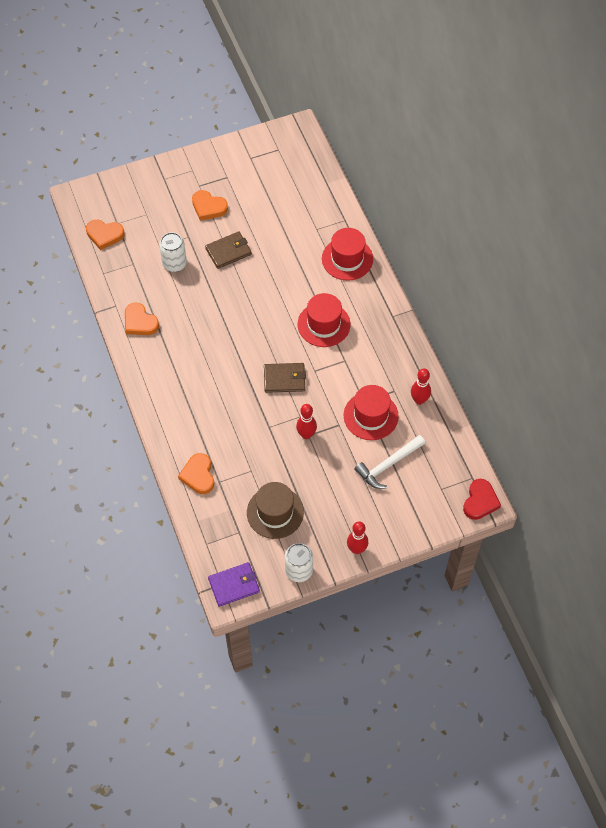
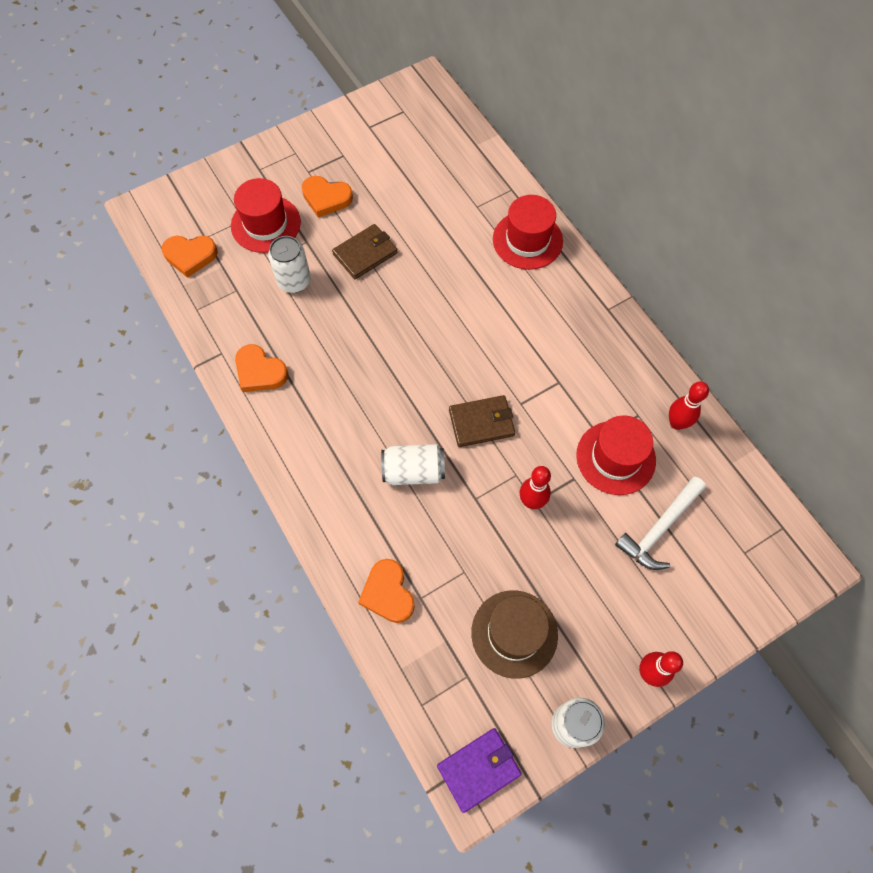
camera: 10 degrees left, 5 degrees up
(231, 403) = (413, 471): none -> white can
(324, 324) = (517, 335): red hat -> red hat (266, 224)
(480, 501) = (805, 562): red heart -> none

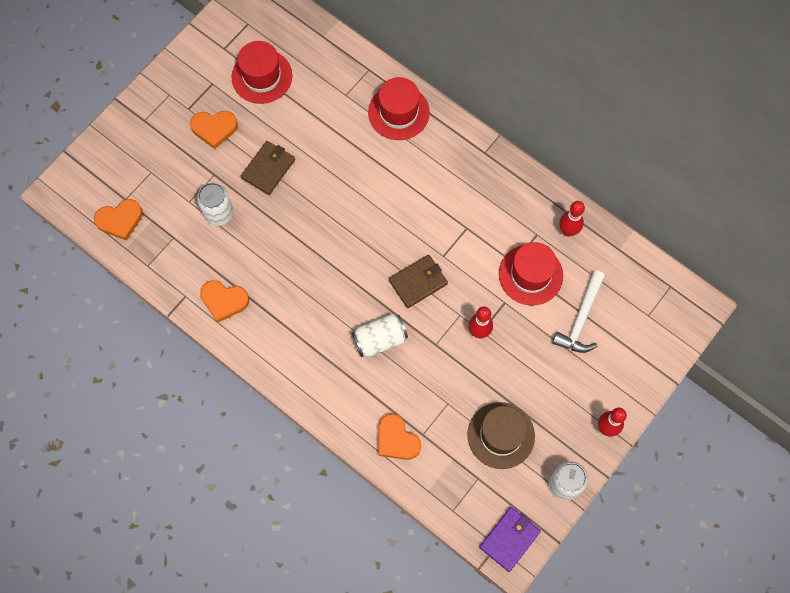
camera: 20 degrees left, 5 degrees up
(266, 224) = (172, 170): red hat -> red hat (262, 76)

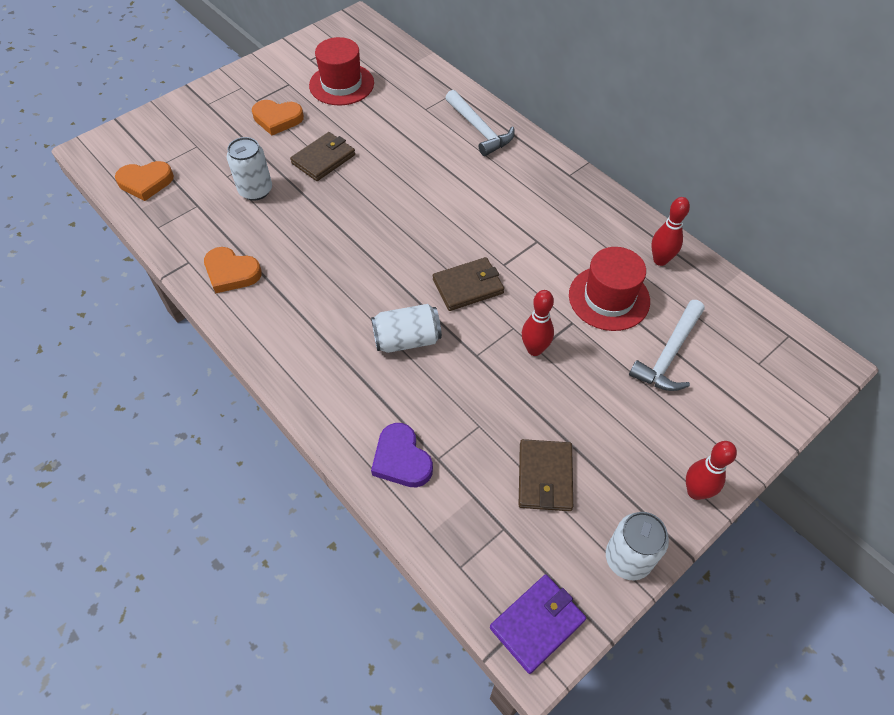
camera: 10 degrees right, 15 degrees down
(396, 439) = (401, 459): orange heart -> purple heart
(398, 112) = (479, 129): red hat -> white hammer
(501, 435) = (545, 477): brown hat -> brown wallet

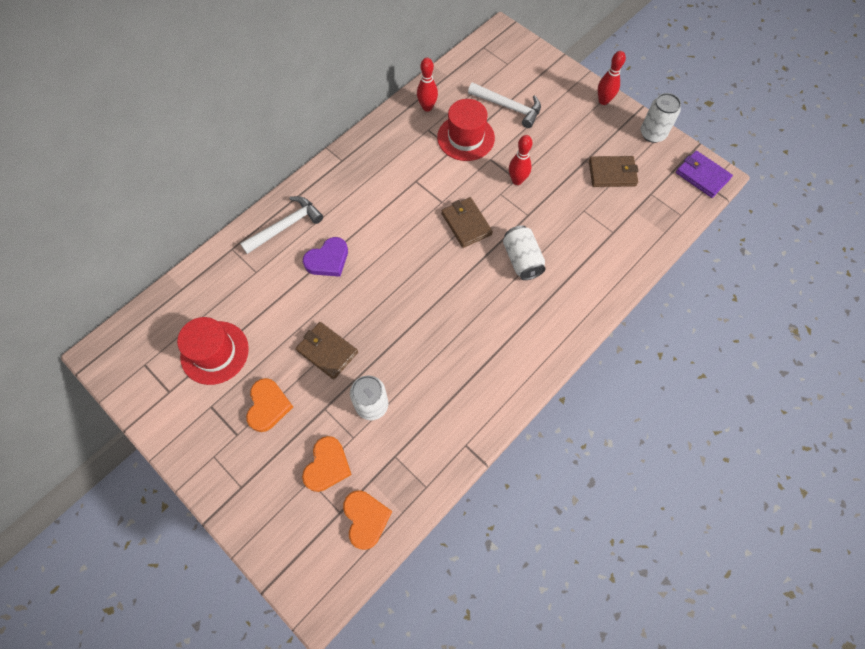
camera: 95 degrees left, 10 degrees up
(231, 273) = (473, 403): orange heart -> orange heart (327, 465)
(401, 459) = (619, 253): purple heart -> purple heart (328, 260)

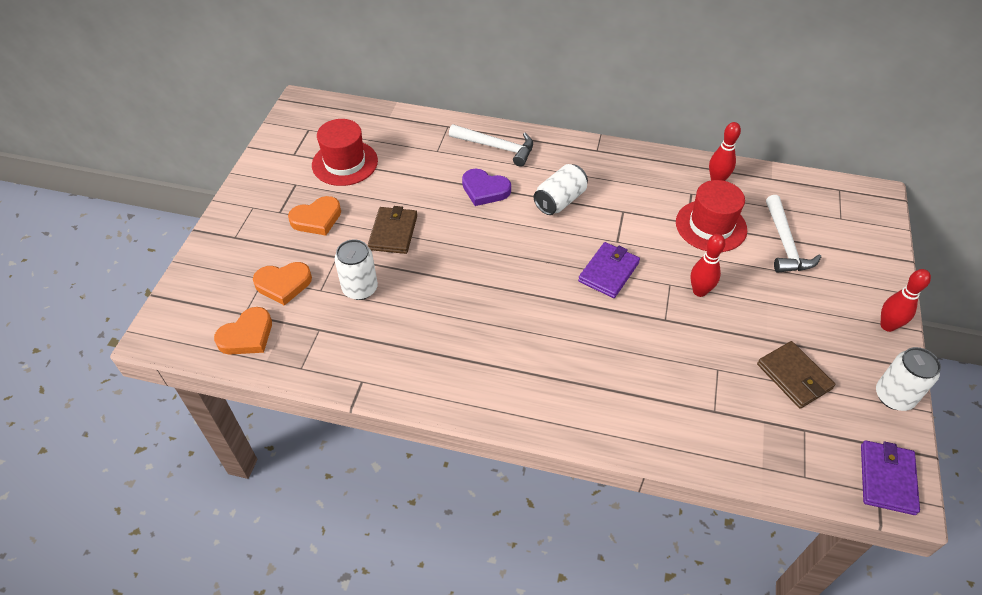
camera: 60 degrees right, 15 degrees down
(466, 224) = (608, 272): brown wallet -> purple wallet
(522, 260) = (605, 338): white can -> white can (560, 201)

